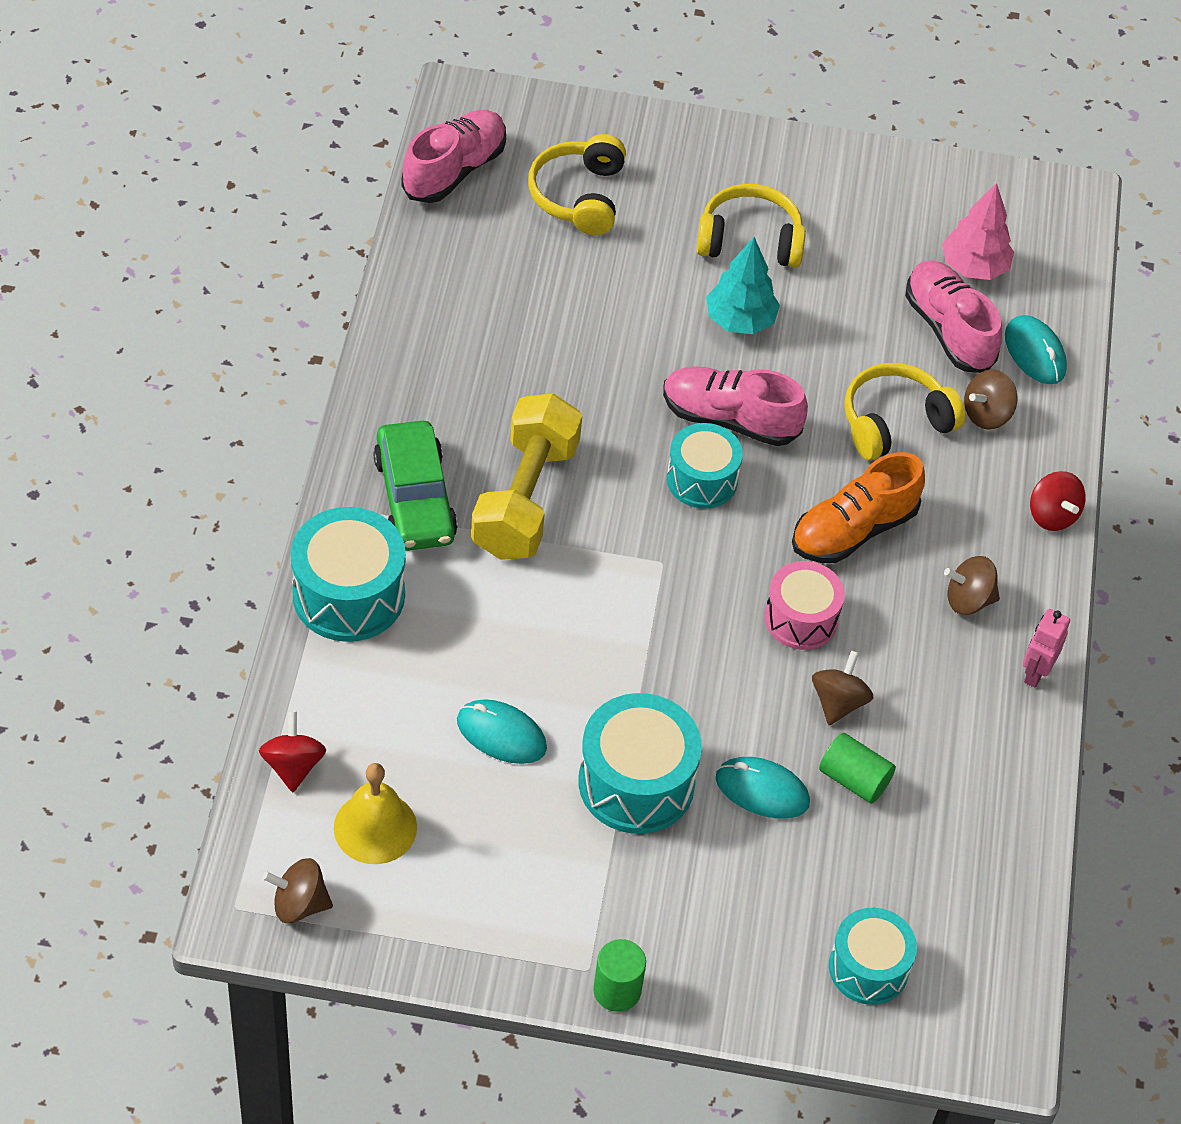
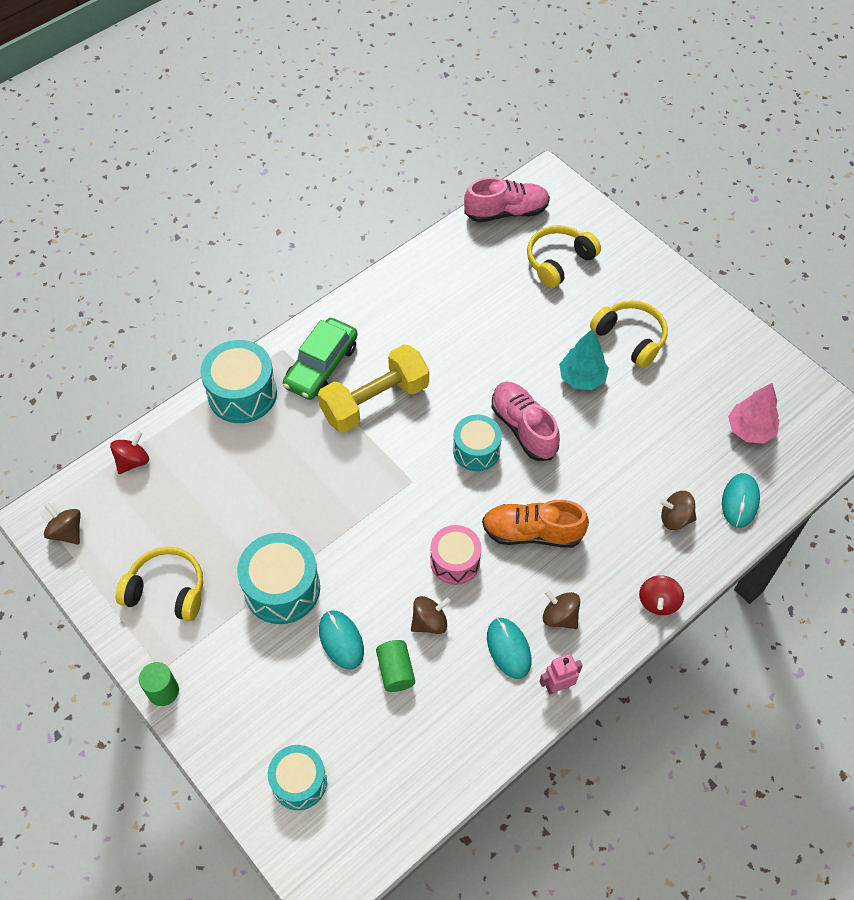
camera: 45 degrees right, 5 degrees up
(375, 827) = (138, 519): yellow bell -> none
(501, 734) = (242, 515): turquoise mouse -> turquoise mouse (508, 649)
(894, 422) = (615, 488): yellow headphones -> yellow headphones (167, 590)
(948, 330) = (699, 456): pink shoe -> none

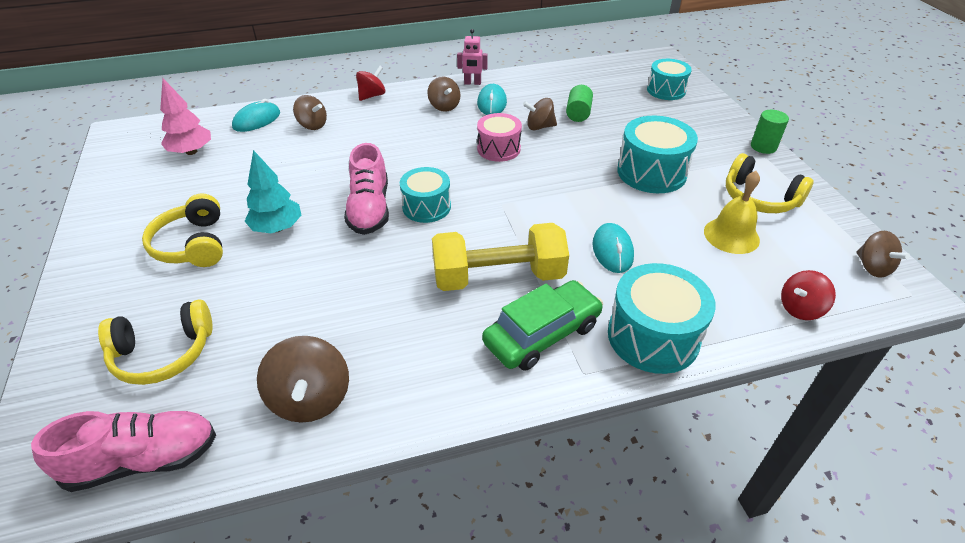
camera: 155 degrees left, 15 degrees down
(192, 524) = (731, 235): none -> yellow bell
(341, 640) = (612, 135): turquoise mouse -> turquoise mouse (612, 250)
(444, 271) = (310, 399): none -> brown spinning top
(506, 212) = (143, 460): pink shoe -> pink shoe turned 150 degrees clockwise
(532, 532) = (425, 147): orange shoe -> none

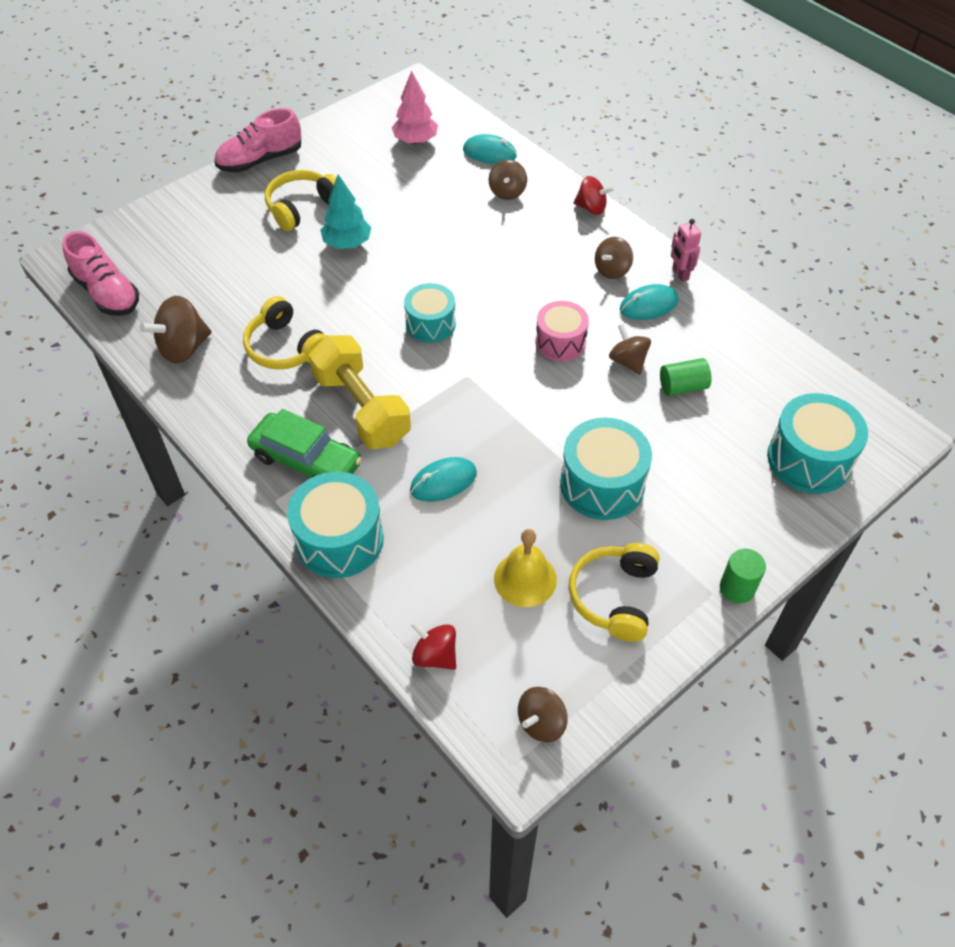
camera: 65 degrees right, 10 degrees up
(163, 353) = (191, 254): yellow headphones -> yellow headphones (285, 348)
(369, 209) = (404, 288): pink shoe -> pink shoe (260, 160)
(666, 90) = (809, 459): turquoise drum -> turquoise drum, size x1.51

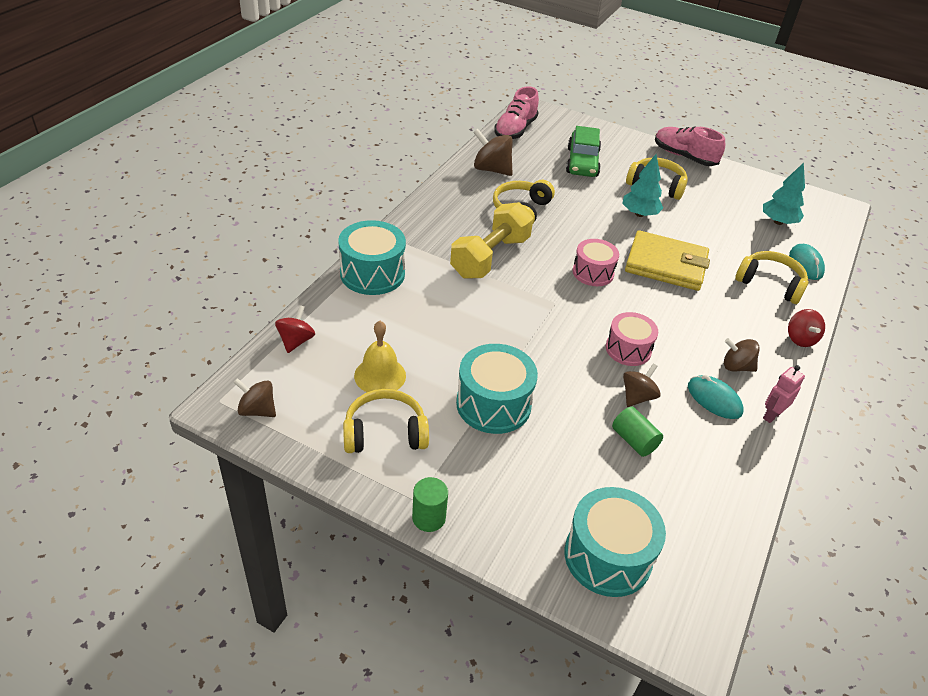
camera: 65 degrees right, 10 degrees down
(306, 460) = (430, 243): green car -> green car (582, 162)
(415, 141) = (778, 222): pink tree -> turquoise tree
(430, 324) = (593, 272): turquoise drum -> pink drum
(443, 482) = (447, 312): turquoise mouse -> none
(444, 258) = (666, 264): none -> yellow wallet
(507, 192) = (770, 284): brown spinning top -> yellow headphones

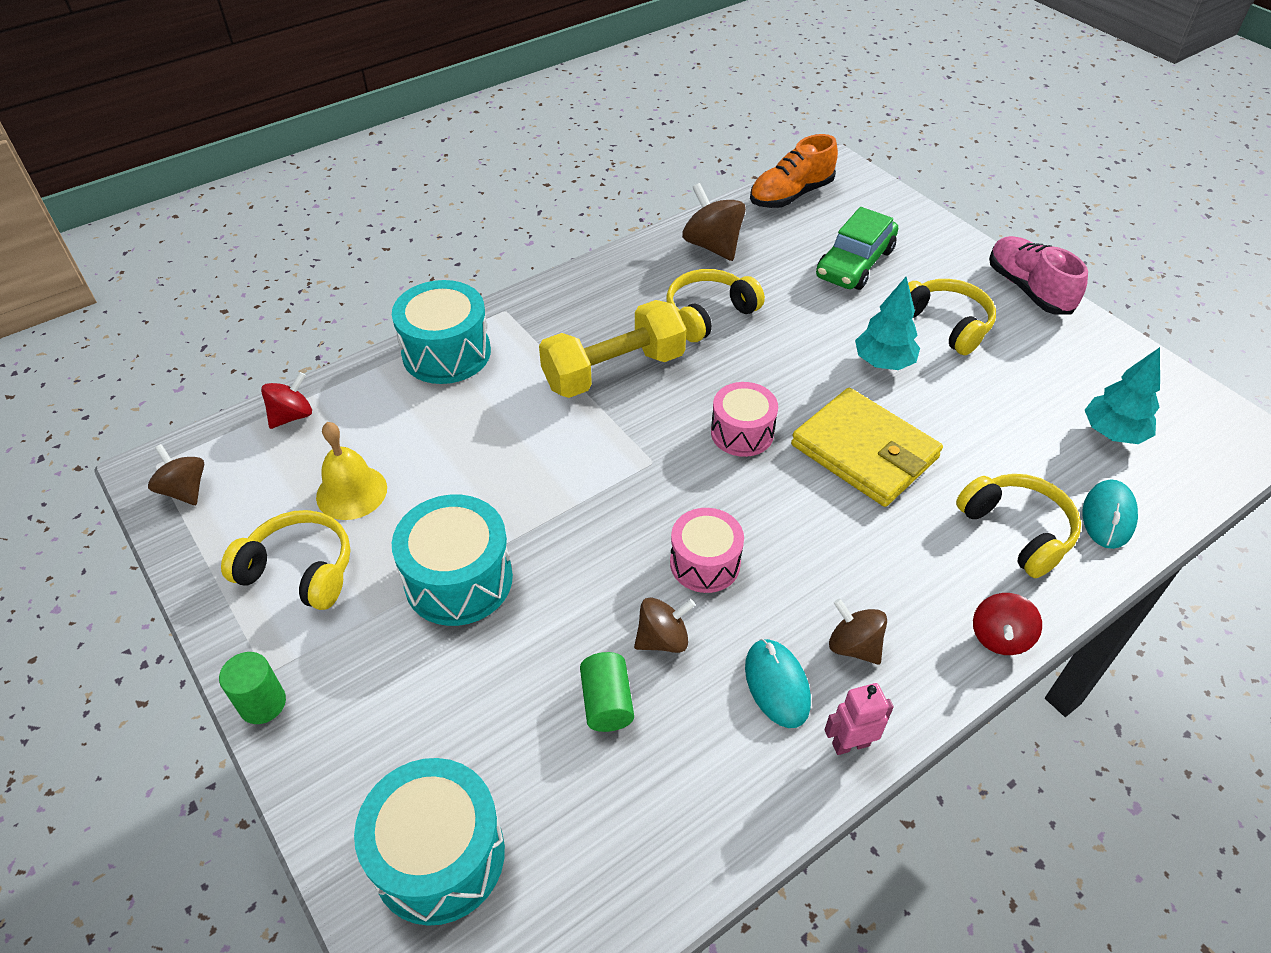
camera: 30 degrees right, 5 degrees up
(515, 130) = (790, 195): pink shoe -> orange shoe

